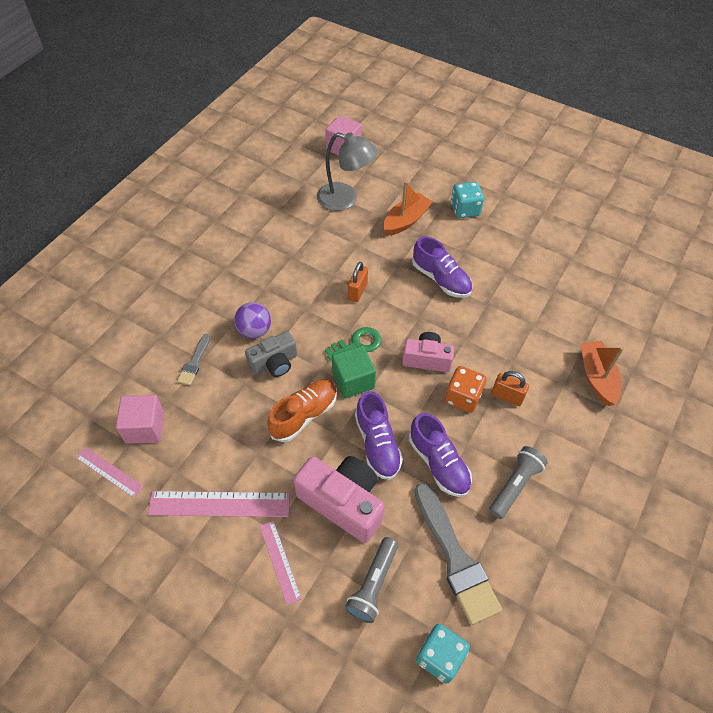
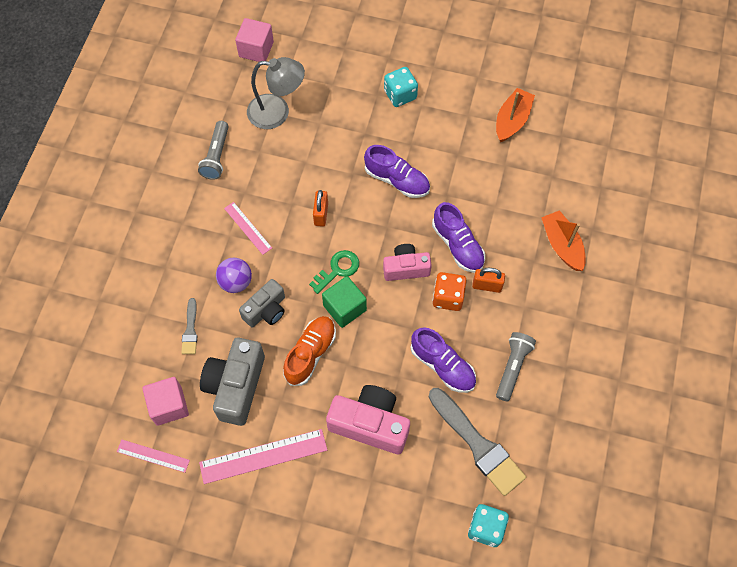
camera: 15 degrees left, 10 degrees up
(218, 426) = (235, 386): none -> grey camera
(279, 561) = (332, 490): pink ruler -> pink ruler (248, 228)
(373, 584) = (416, 486): grey flashlight -> grey flashlight (216, 156)
(377, 444) = (384, 363): purple shoe -> purple shoe (458, 245)
(406, 220) = (345, 122): orange boat -> orange boat (512, 120)

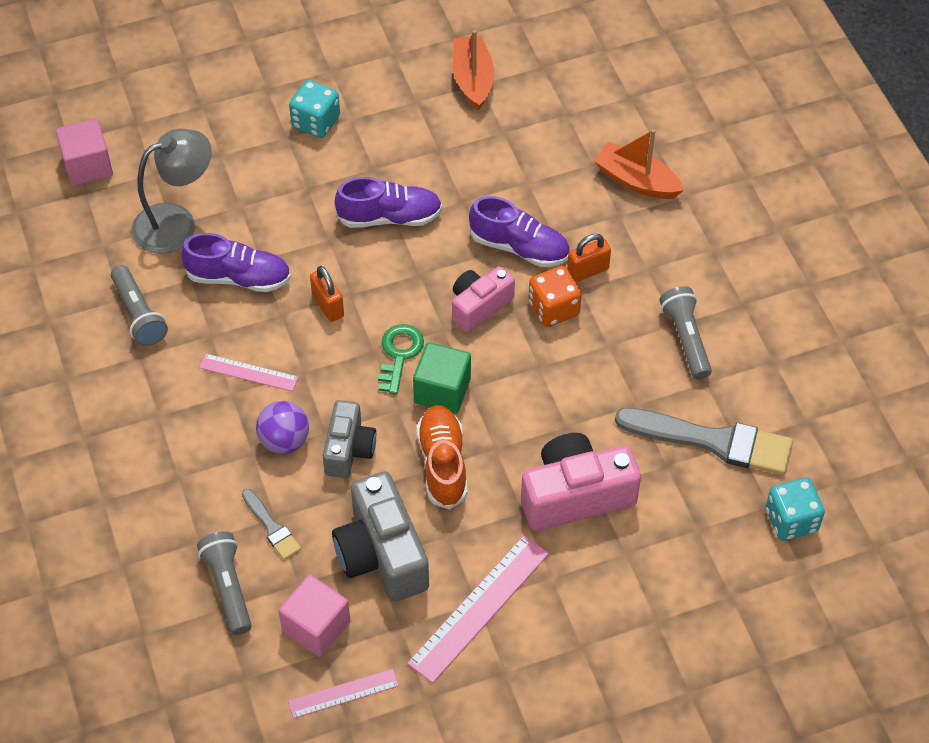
camera: 35 degrees left, 10 degrees down
(141, 350) = (228, 587): none -> grey flashlight
(442, 366) = (607, 384): purple shoe -> purple shoe (239, 278)

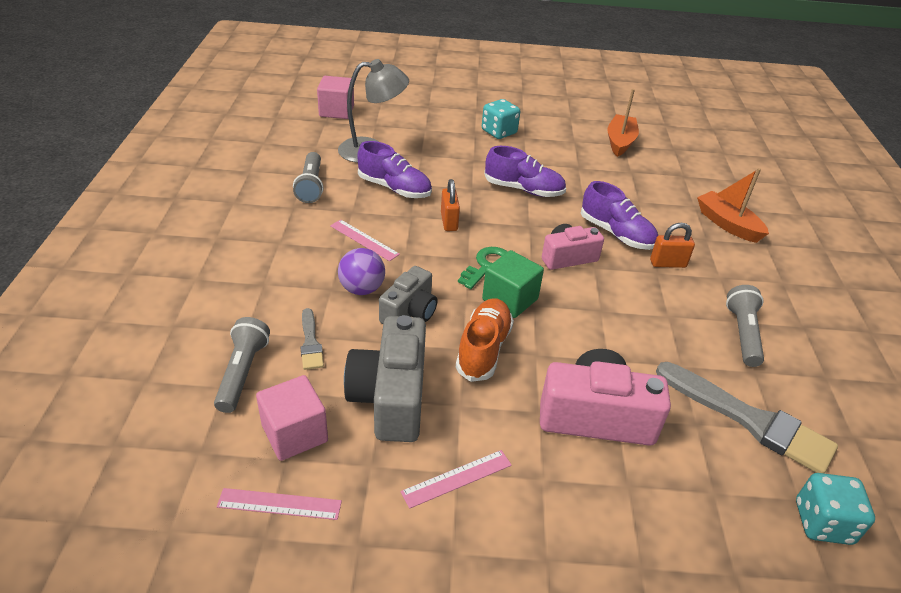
camera: 20 degrees right, 15 degrees down
(479, 608) = (457, 478): pink ruler -> pink ruler, size x0.58
(553, 309) = (629, 278): orange dice -> none

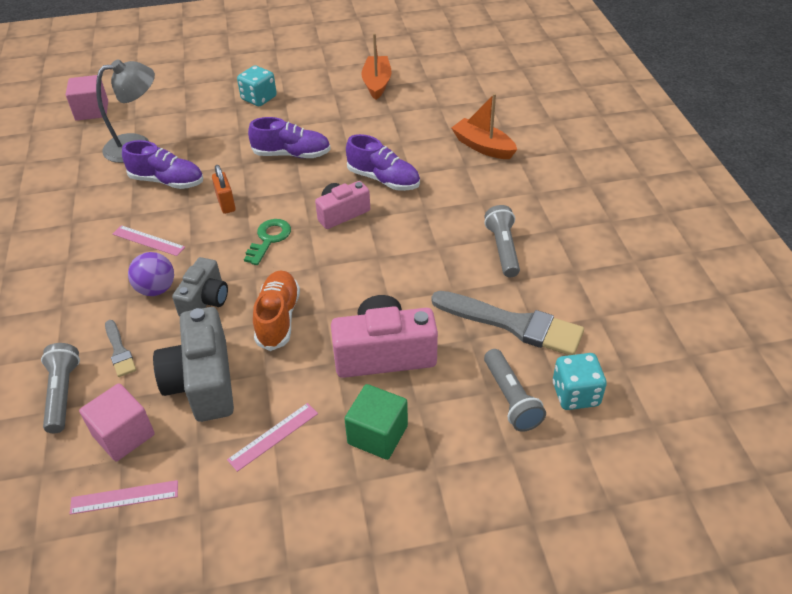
camera: 10 degrees left, 5 degrees up
(311, 186) = (84, 197): grey flashlight -> grey flashlight (510, 398)
(510, 299) = (295, 266): green cube -> green cube (377, 435)
(668, 264) = (433, 198): orange padlock -> none

